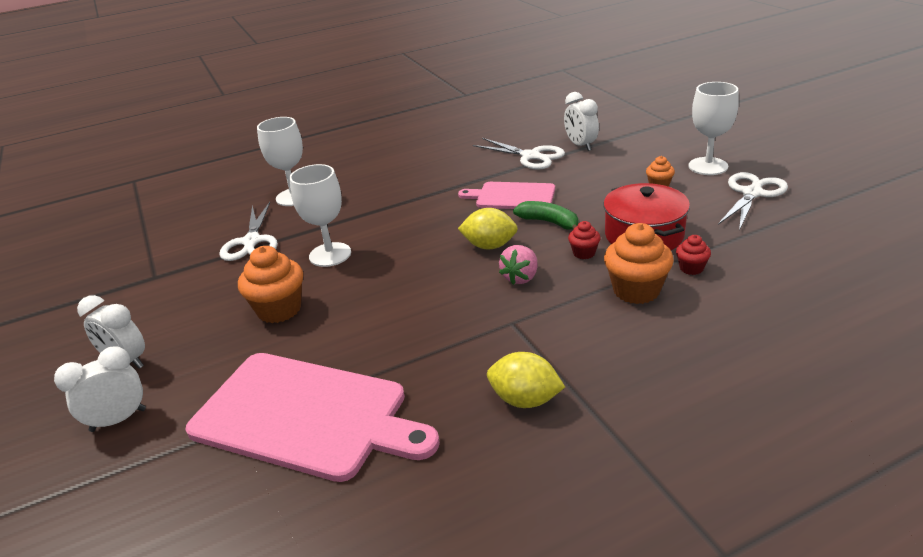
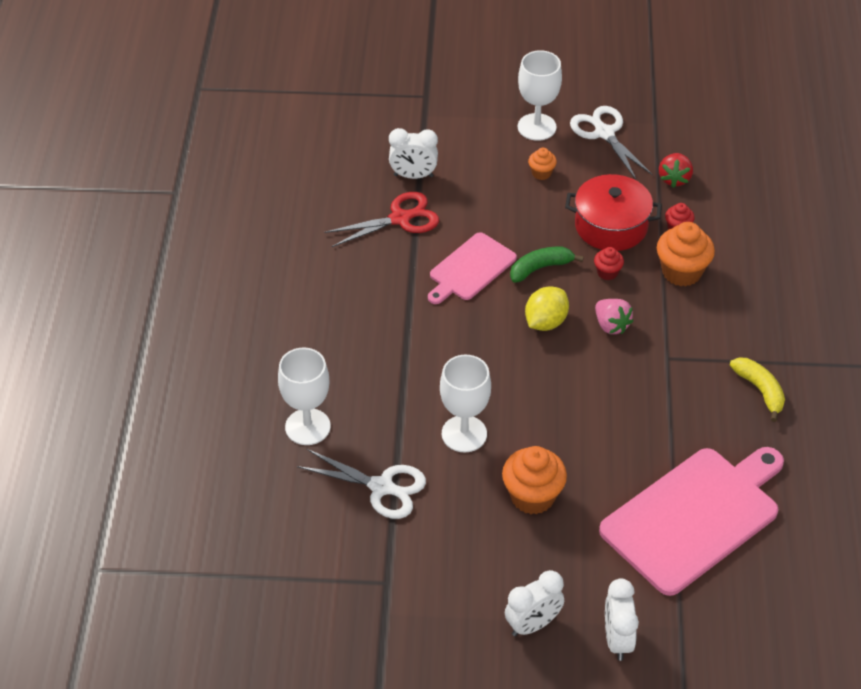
camera: 65 degrees left, 15 degrees up
(525, 400) = (760, 390): yellow lemon -> yellow banana
(531, 156) = (400, 219): white scissors -> red scissors
(754, 244) = (674, 179): none -> red strawberry

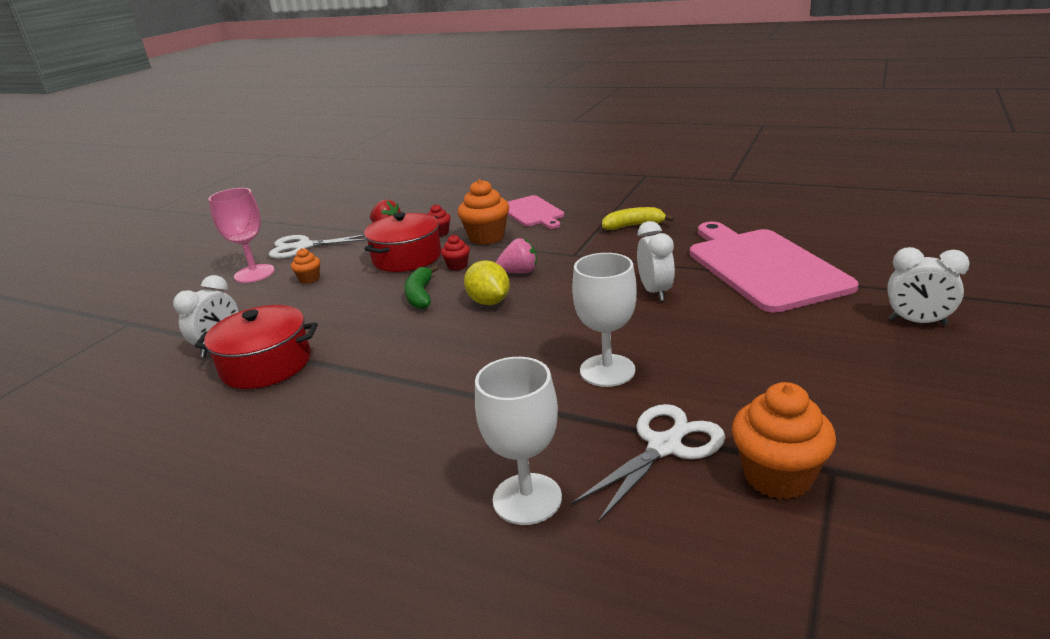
camera: 65 degrees left, 20 degrees down
(400, 219) = (266, 364): red scissors -> red pot
(470, 269) = (382, 332): pink cutting board -> pink cutting board (532, 212)
(532, 496) = (714, 341): orange cupcake -> orange cupcake (777, 476)
(533, 624) = (901, 368): white clock -> white clock (655, 292)
(536, 127) = (254, 274): white goblet -> pink goblet

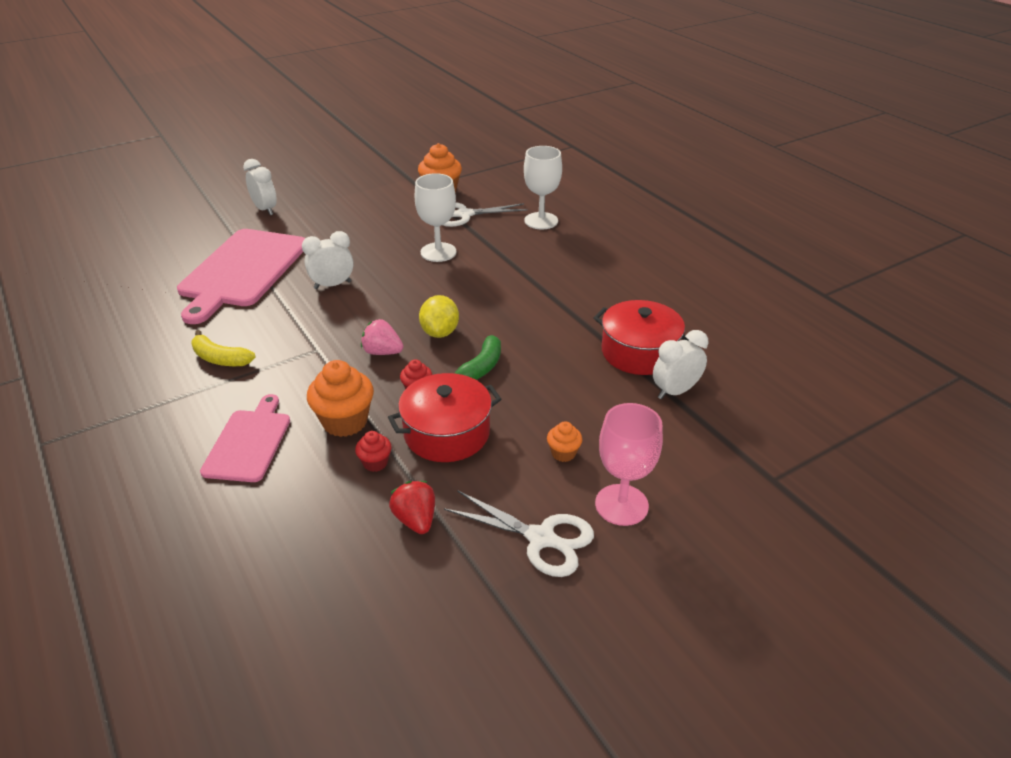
camera: 150 degrees left, 10 degrees up
(655, 292) = (332, 285): white clock -> white clock turned 45 degrees clockwise

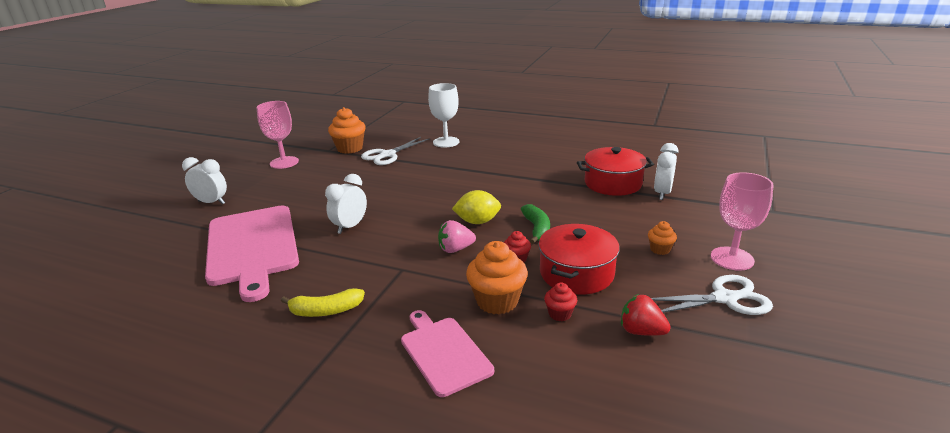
camera: 35 degrees left, 10 degrees down
(367, 187) = (284, 162): none -> pink goblet
(438, 252) = (402, 180): white goblet -> none
(440, 332) = (477, 222): yellow lemon -> yellow lemon turned 60 degrees counterclockwise

